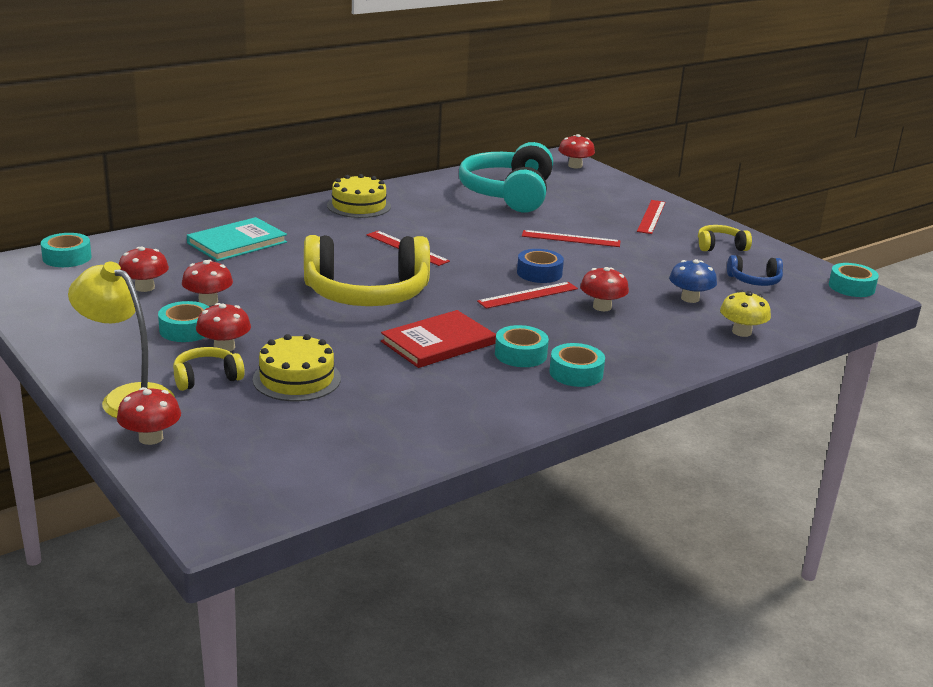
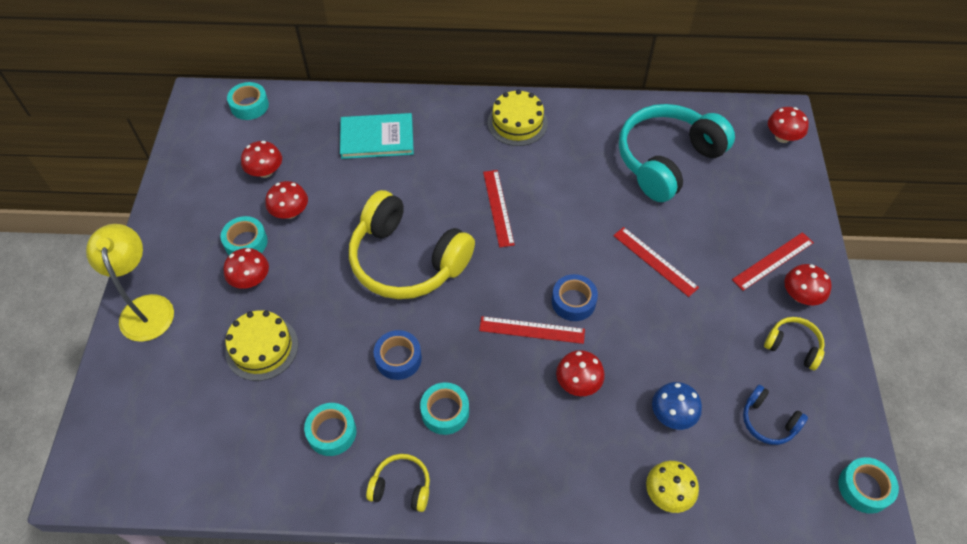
camera: 40 degrees right, 30 degrees up
(151, 438) = (121, 364): red mushroom -> red mushroom (801, 295)
(206, 378) = (209, 312): yellow headphones -> yellow headphones (401, 487)
(438, 343) = (398, 358): red book -> blue tape
(576, 373) = (463, 464): turquoise tape -> turquoise tape (332, 432)

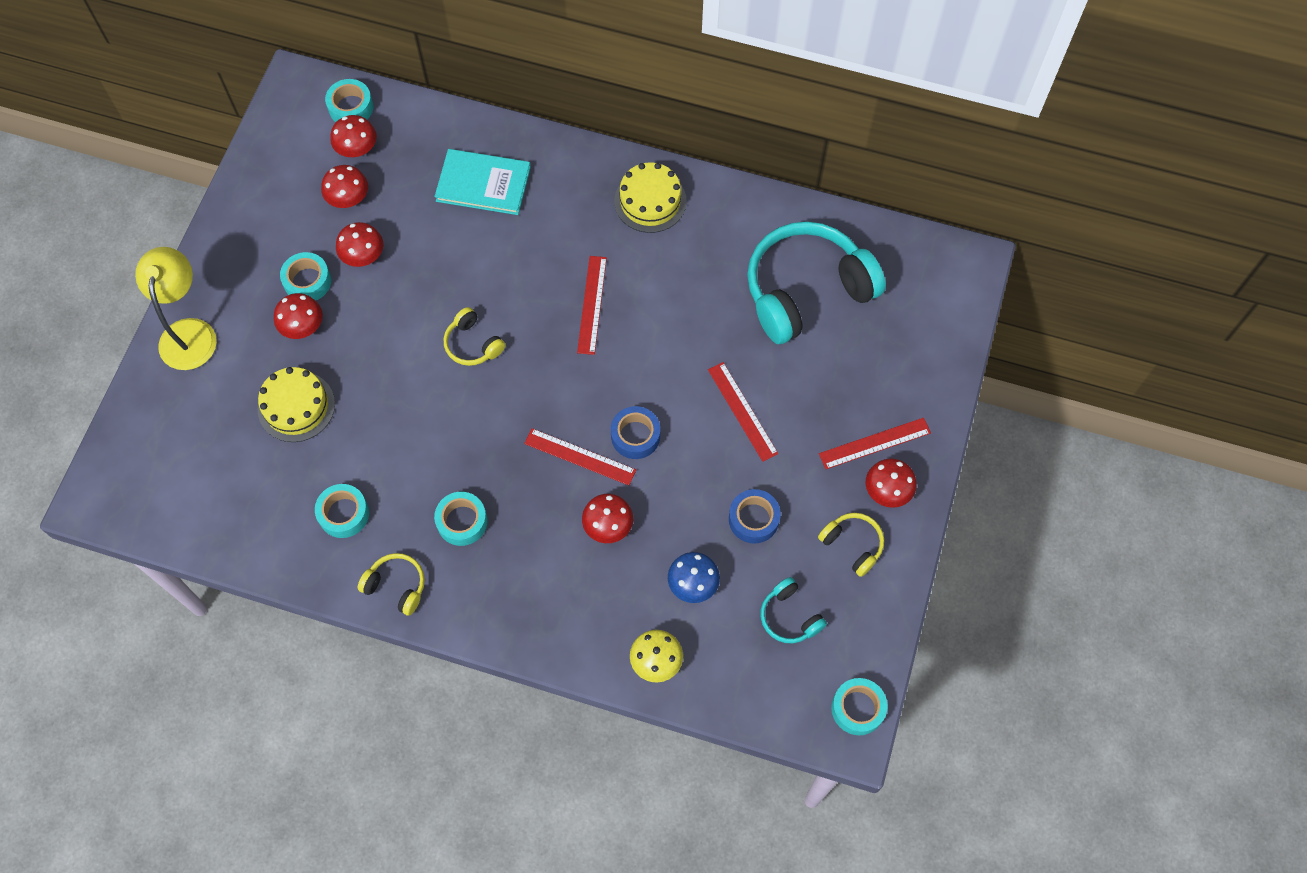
camera: 15 degrees right, 10 degrees up
(398, 358) = (431, 453): blue tape -> blue tape (753, 519)
(407, 260) = (473, 344): yellow headphones -> yellow headphones, size x0.45
(768, 421) = (789, 616): blue headphones -> turquoise headphones
(782, 137) = (956, 292): red mushroom -> red mushroom (357, 149)

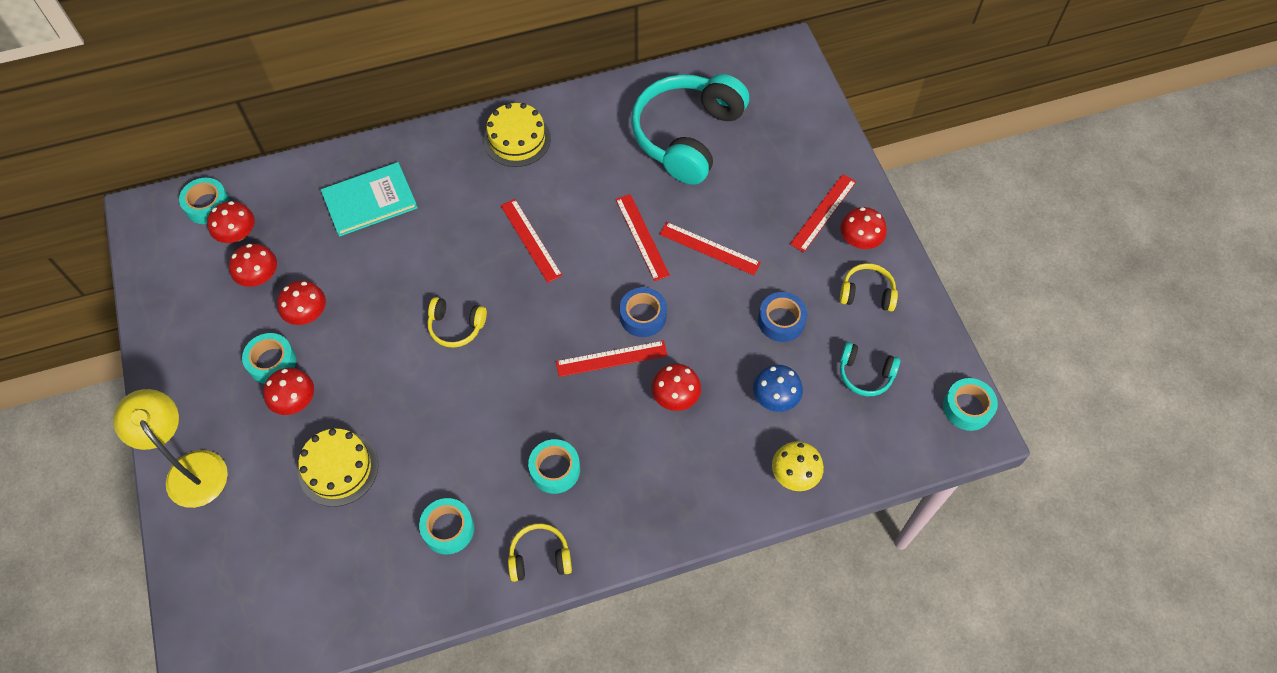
camera: 35 degrees left, 5 degrees down
(691, 362) = (642, 237): none -> red ruler

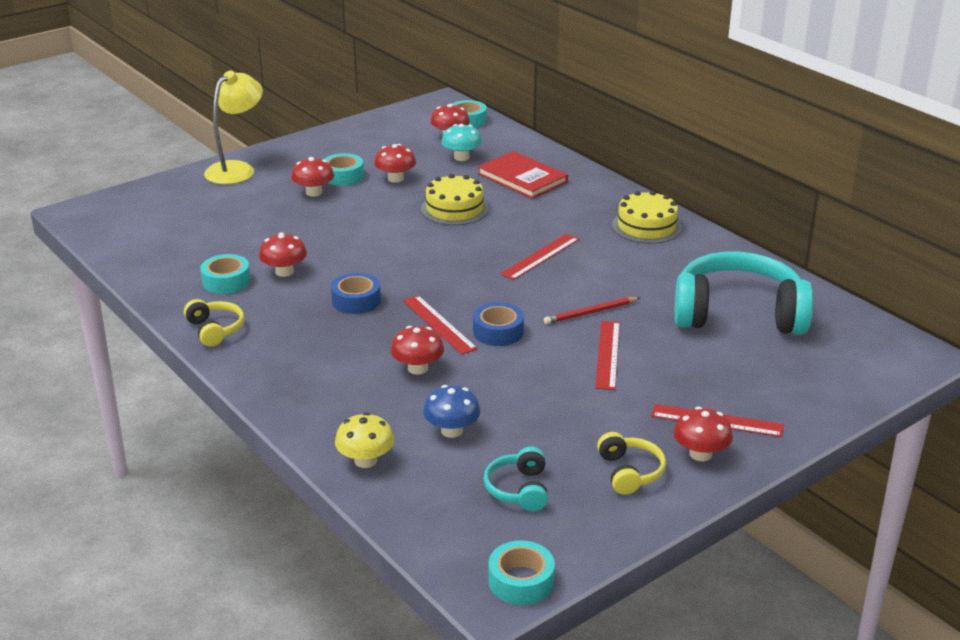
camera: 70 degrees right, 30 degrees down
(259, 276) = (417, 153): red mushroom -> red mushroom (284, 272)
(293, 239) = (461, 157): none -> turquoise mushroom
(338, 468) = (262, 223): yellow cake -> yellow cake (454, 209)
(370, 201) = (522, 178): turquoise book -> red book
(456, 326) = (424, 242): yellow headphones -> none
(555, 469) = (305, 319): turquoise tape -> none
(642, 237) = (590, 313): red ruler -> red pencil
(781, 321) = (550, 417): blue tape -> blue tape (356, 300)

